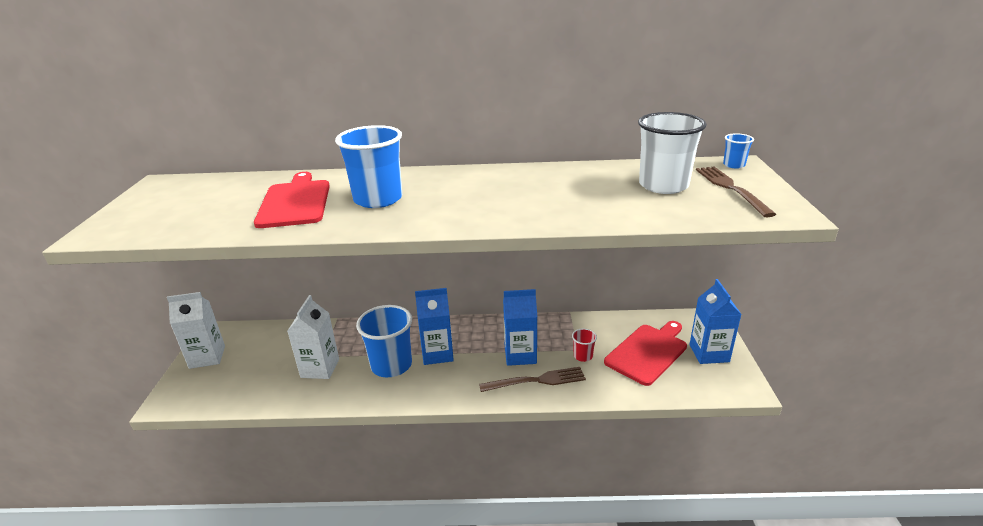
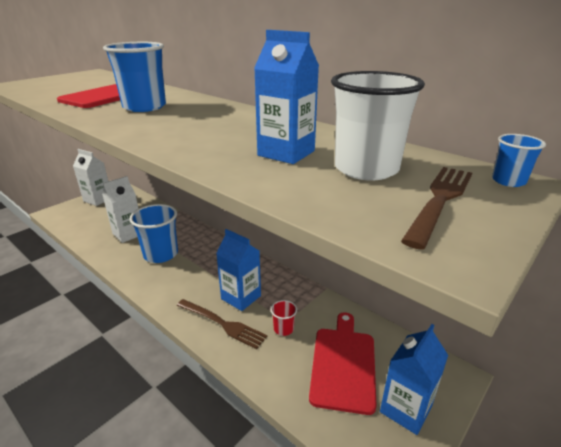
camera: 40 degrees right, 0 degrees up
(437, 353) = (194, 263): blue carton -> blue carton (286, 153)
(648, 352) = (343, 364): red cutting board -> red cutting board turned 75 degrees counterclockwise

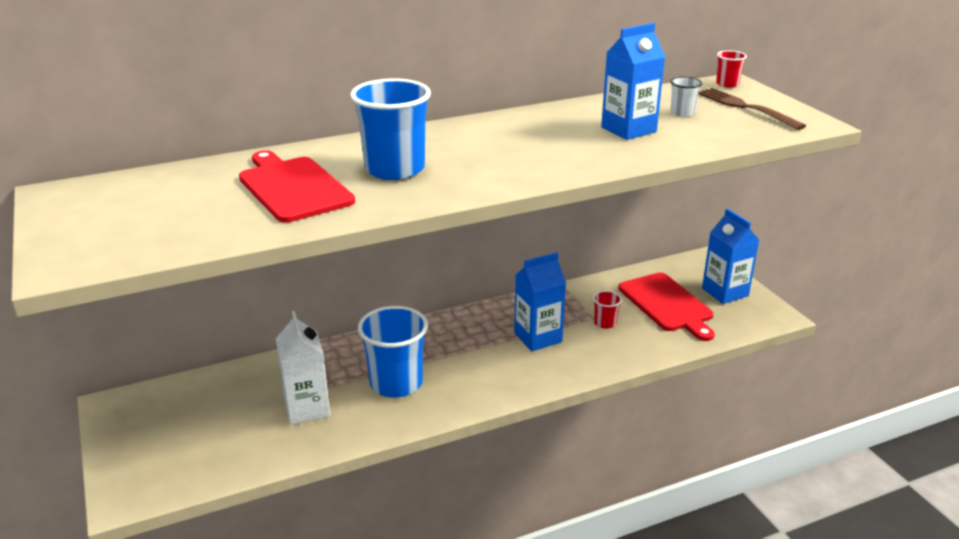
camera: 65 degrees left, 0 degrees up
(98, 199) = (132, 435): white carton -> none
(222, 324) = (574, 358): brown fork -> none
(343, 364) = (667, 304): red cutting board -> red cutting board turned 150 degrees counterclockwise
(366, 169) = (682, 113): white cup -> white cup, size x0.46
(508, 181) = (727, 84): blue cup -> red cup

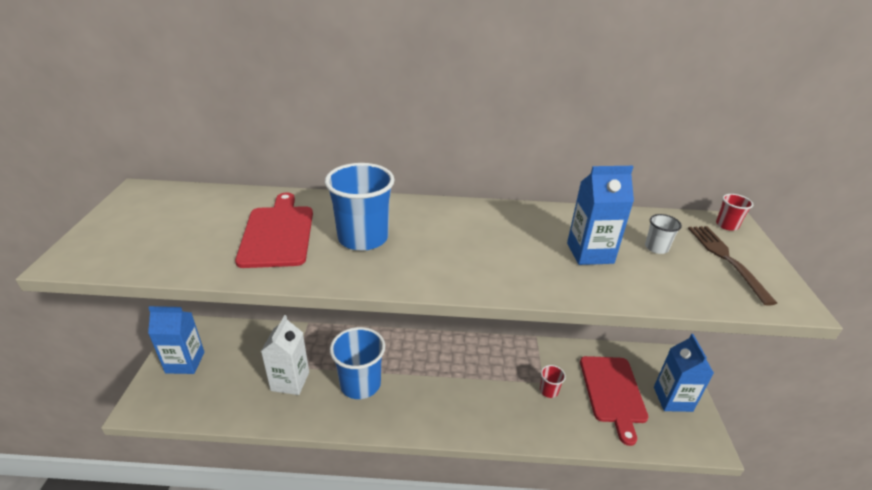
camera: 25 degrees right, 5 degrees up
(538, 337) = (487, 383): blue carton -> blue carton (185, 362)

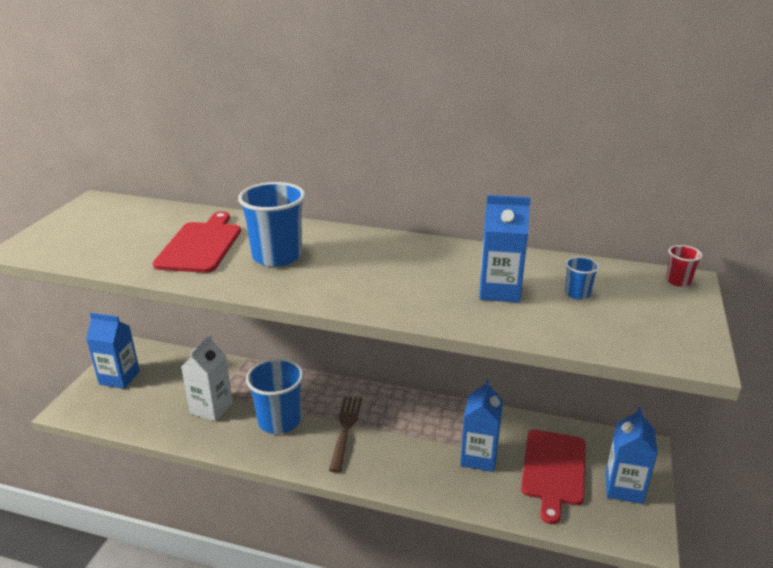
camera: 15 degrees right, 5 degrees down
(548, 391) = (479, 457): red cup -> blue carton
(656, 248) = (577, 294): white cup -> blue cup
(726, 259) = (651, 312): brown fork -> brown fork (345, 429)

